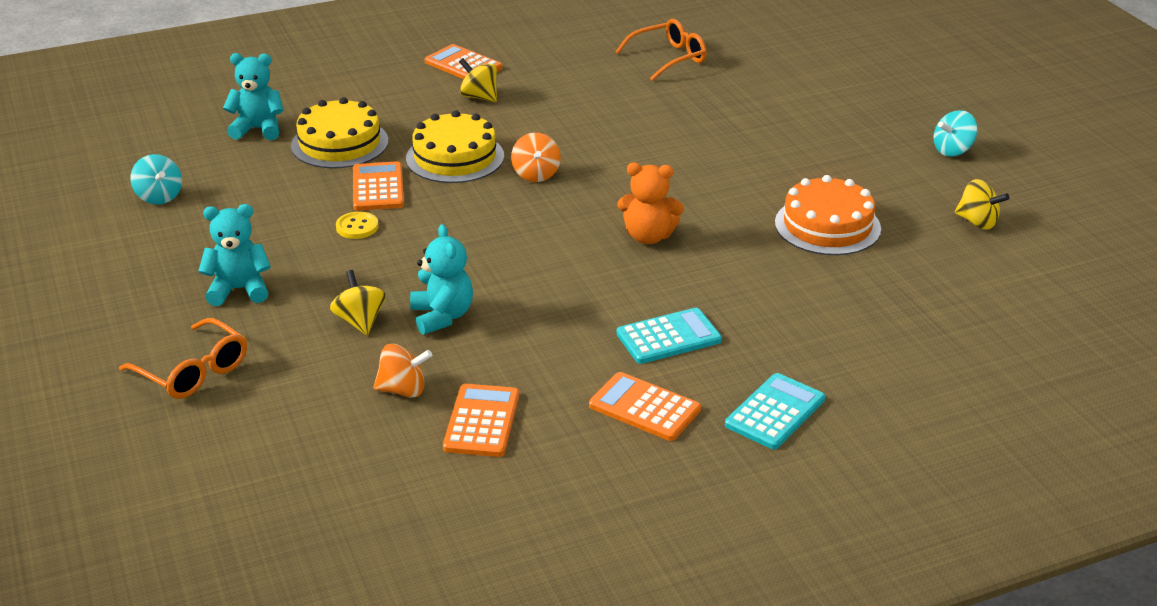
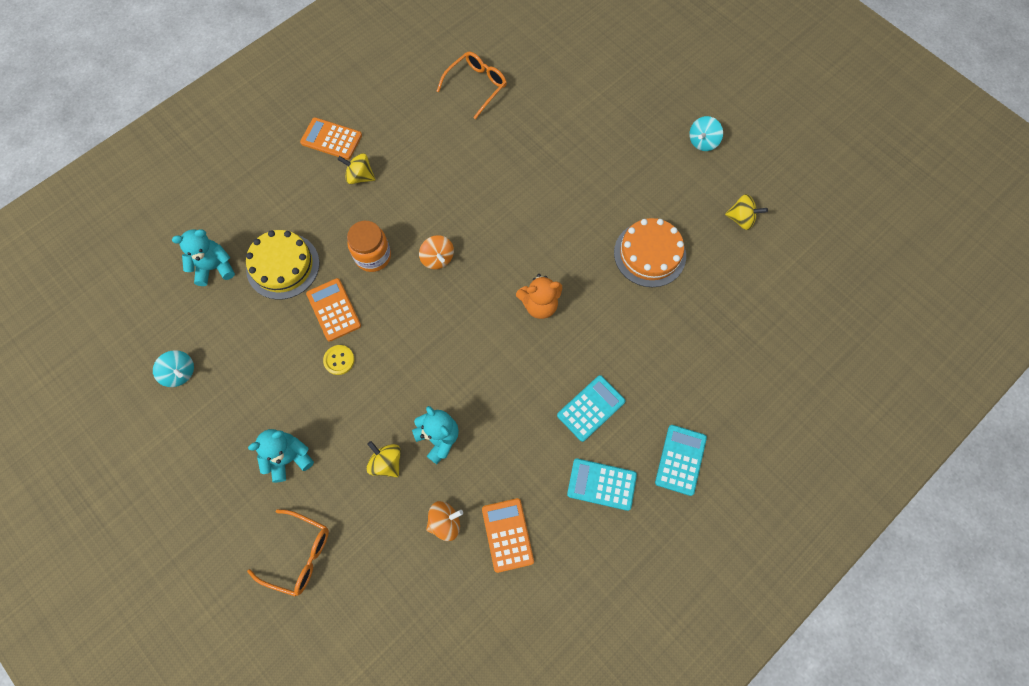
camera: 20 degrees left, 35 degrees up
(455, 157) = (373, 256): yellow cake -> orange jar
(644, 408) = (601, 484): orange calculator -> turquoise calculator

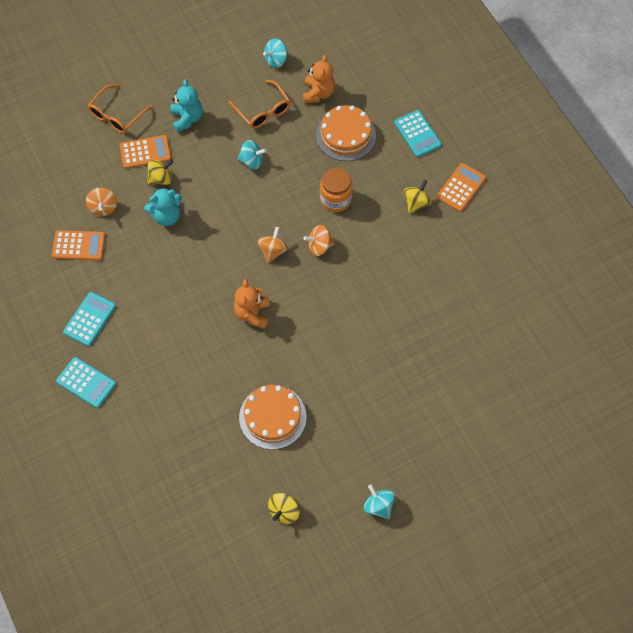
camera: 105 degrees right, 5 degrees down
(214, 267) = (358, 90): turquoise teddy bear -> none
(225, 310) = (318, 93): none -> orange teddy bear
(283, 266) = (345, 135): yellow cake -> orange cake
(334, 310) = (296, 164): orange calculator -> orange calculator (145, 152)
(339, 360) = (252, 161): yellow button -> turquoise spinning top
(455, 304) = (273, 251): none -> orange spinning top
(476, 86) = (492, 316): orange glasses -> orange glasses (263, 111)
(591, 408) = (151, 328): turquoise calculator -> turquoise calculator (417, 134)

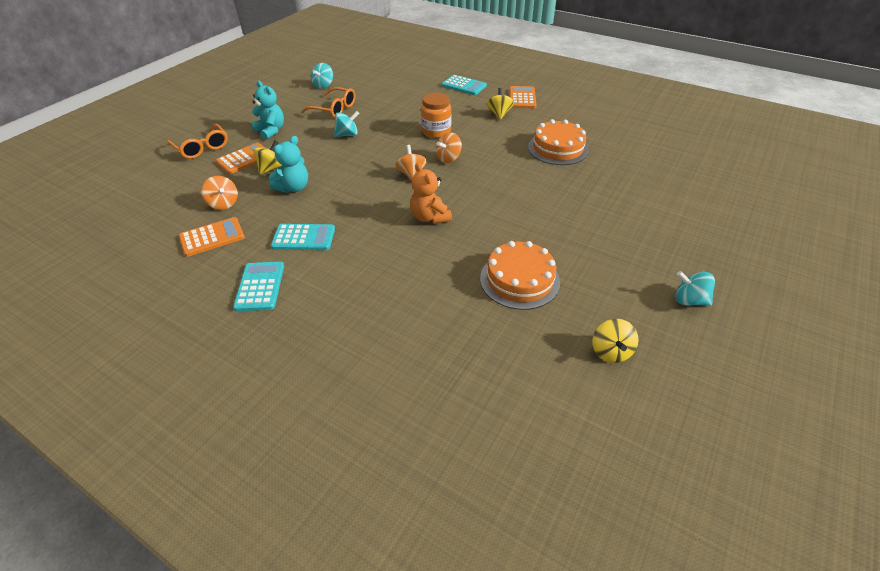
camera: 30 degrees left, 20 degrees down
(86, 382) = (290, 342): turquoise calculator -> turquoise calculator (303, 238)
(117, 115) = (202, 148): orange glasses -> orange glasses turned 45 degrees counterclockwise
(318, 93) = (371, 90): orange teddy bear -> none
(345, 135) = (412, 101): orange cake -> orange cake (558, 148)

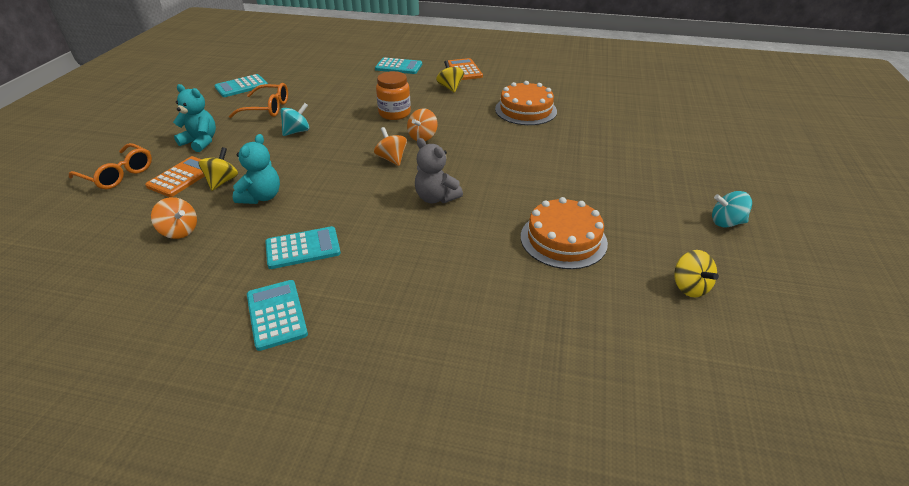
camera: 20 degrees left, 5 degrees down
(212, 237) = (183, 272): orange calculator -> none
(323, 85) = (241, 86): turquoise spinning top -> turquoise calculator
(430, 217) = (436, 198): orange teddy bear -> grey teddy bear

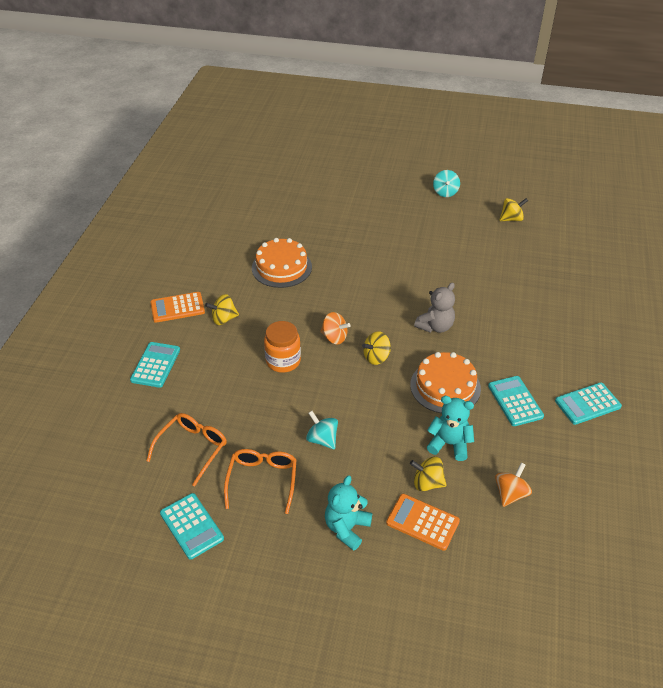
camera: 90 degrees left, 5 degrees up
(118, 174) = (423, 590): orange glasses -> orange glasses (192, 448)
(391, 159) = (376, 357): orange spinning top -> yellow spinning top
(563, 239) = (476, 263): orange cake -> orange cake (445, 386)

